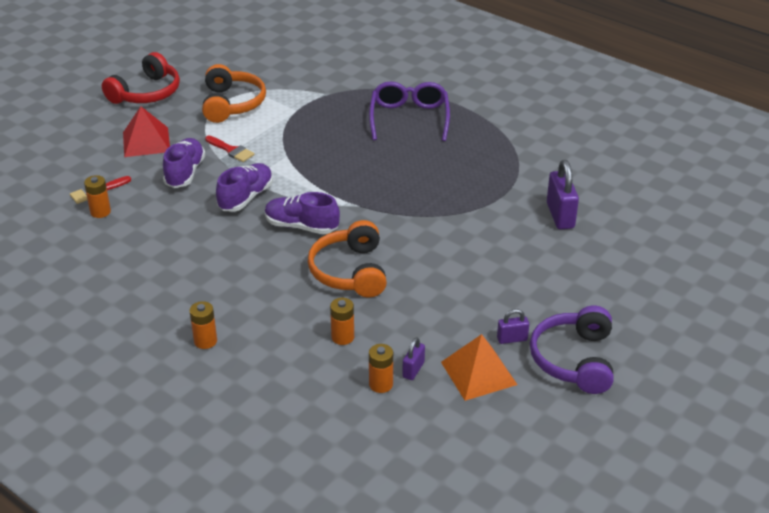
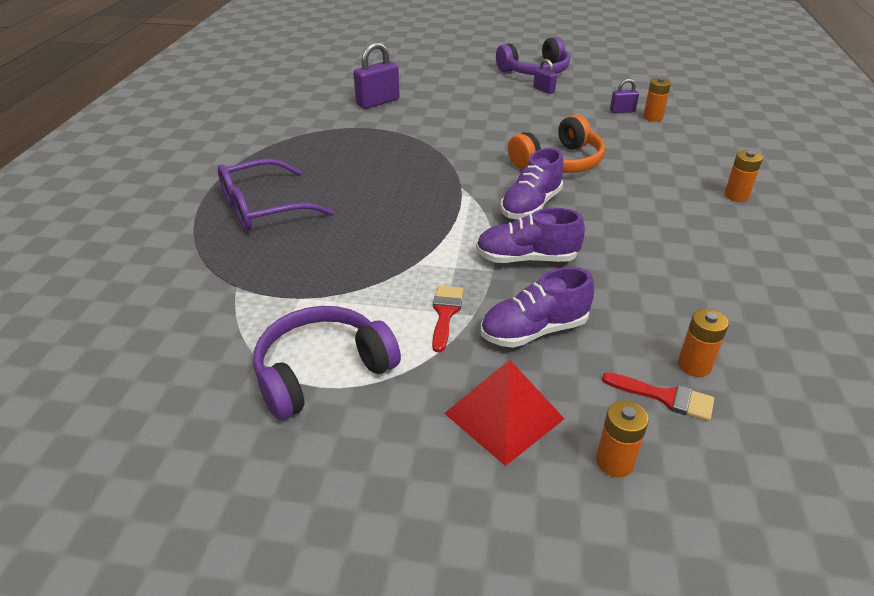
camera: 120 degrees left, 0 degrees up
(146, 93) = (355, 515): red headphones -> none
(232, 104) = (322, 371): orange headphones -> purple headphones
(301, 226) = (531, 206): purple shoe -> purple shoe turned 45 degrees clockwise
(342, 337) = (634, 142): orange battery -> orange battery (614, 462)
(478, 373) = (591, 92): orange pyramid -> none

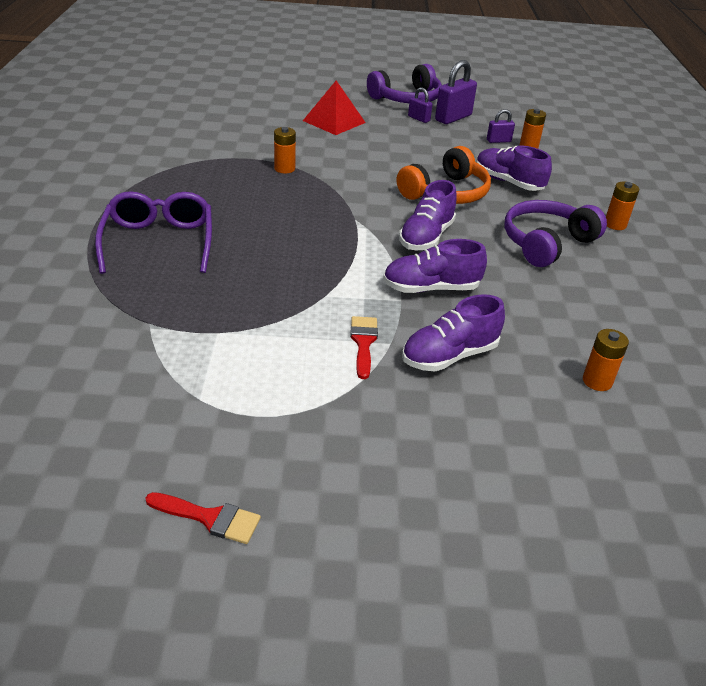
camera: 10 degrees left, 0 degrees up
(264, 207) = (159, 243): purple glasses -> purple glasses turned 120 degrees clockwise
(322, 371) = (256, 401): purple headphones -> purple headphones (546, 243)
(378, 102) = (252, 131): purple padlock -> purple padlock (453, 118)
(504, 415) = (435, 433): red pyramid -> red pyramid (334, 121)
(614, 462) = (540, 468): orange battery -> orange battery (284, 169)
(626, 152) = (508, 182): none -> purple shoe
(665, 397) = (576, 410): red brush -> red brush (210, 518)

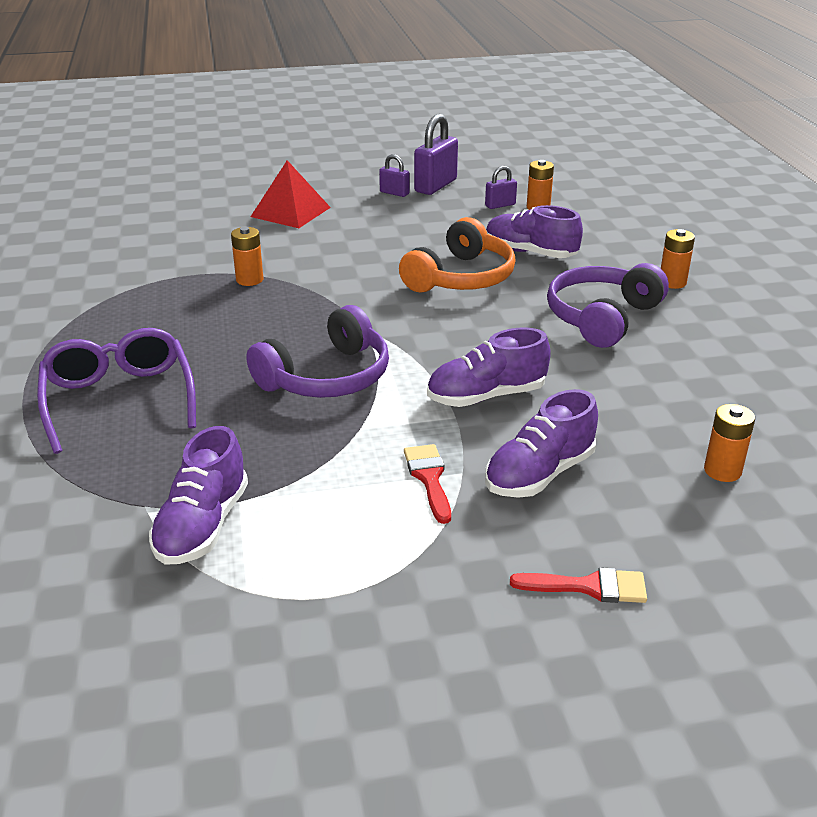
camera: 10 degrees left, 5 degrees down
(210, 518) = (316, 741): red brush -> red brush (589, 587)
(406, 98) = (370, 171): purple headphones -> purple headphones (327, 377)
(426, 237) = (457, 335): purple shoe -> purple shoe (202, 526)

